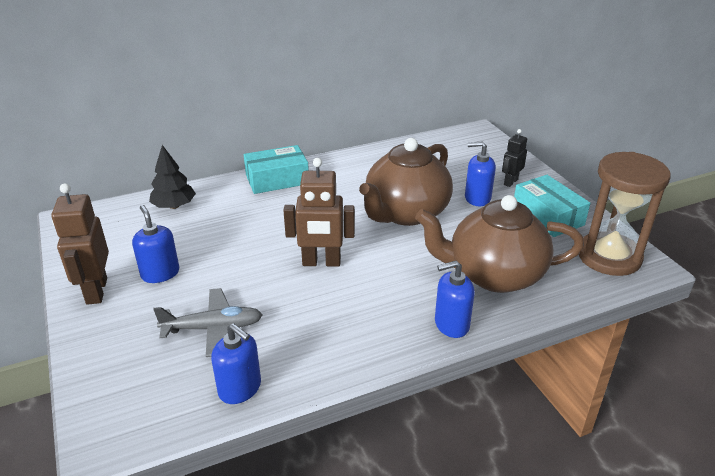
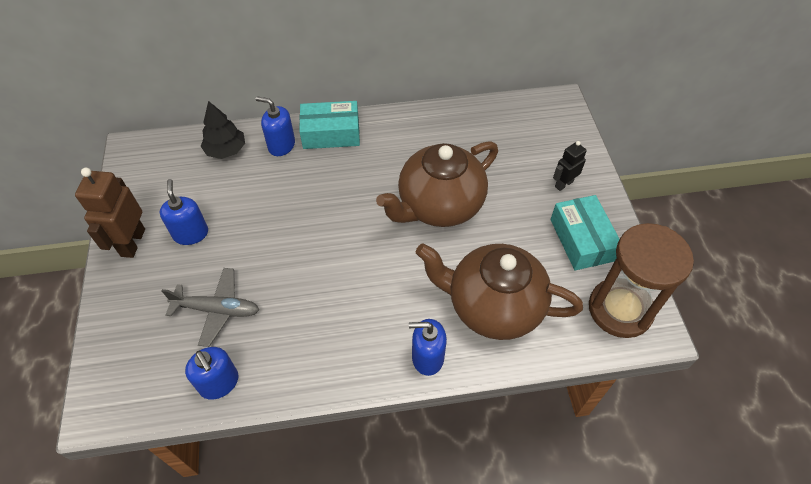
camera: 15 degrees right, 20 degrees up
(321, 262) = (336, 253): brown robot -> none
(477, 198) = (519, 200): blue soap dispenser -> blue soap dispenser (281, 145)

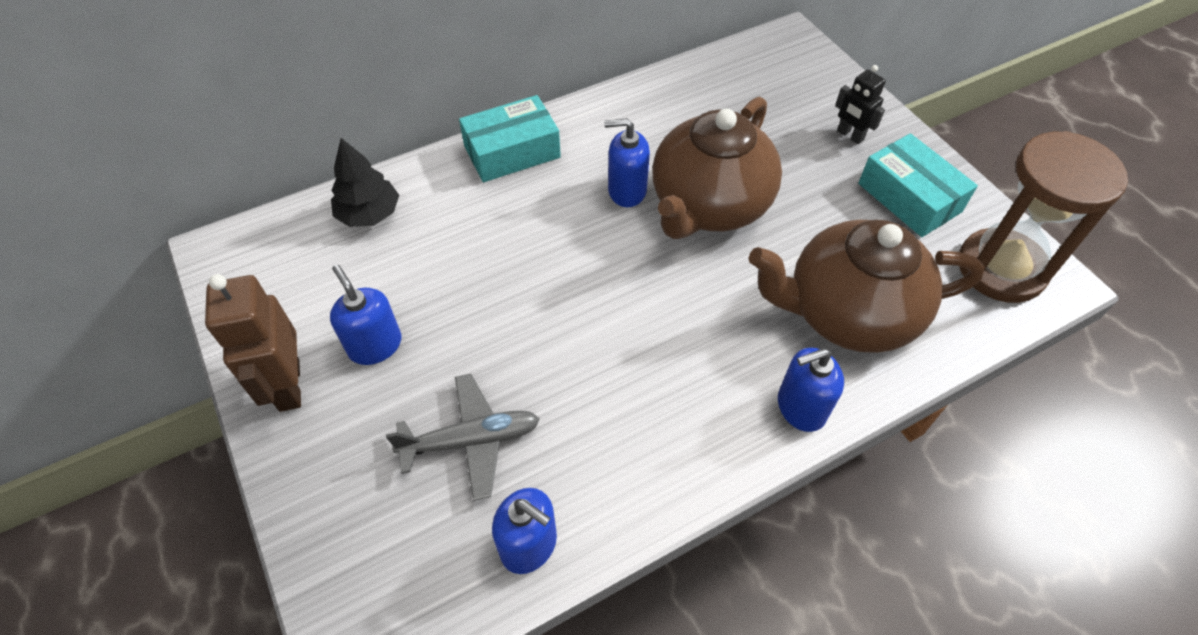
camera: 20 degrees left, 0 degrees up
(281, 145) = (449, 186): blue soap dispenser -> blue soap dispenser (627, 191)
(563, 184) = (850, 135): black robot -> black robot turned 75 degrees counterclockwise

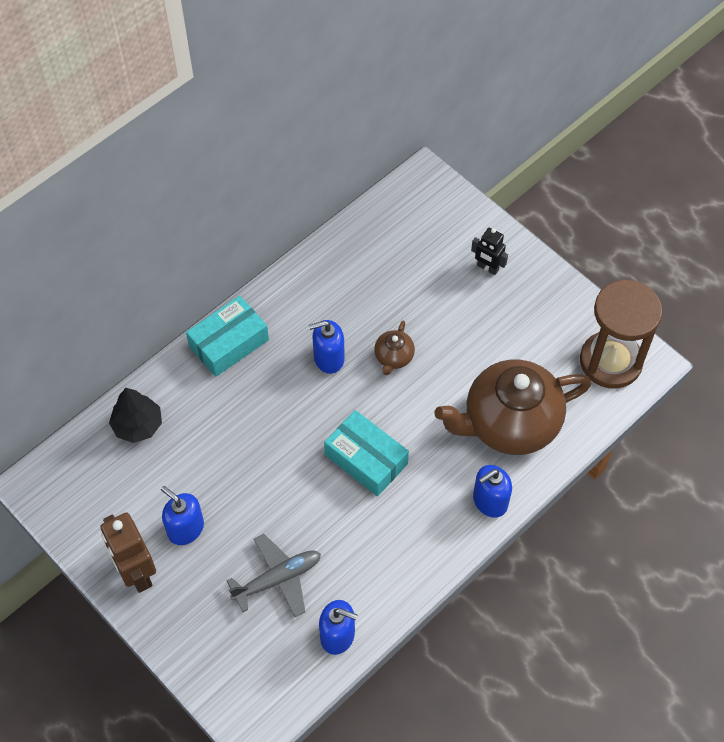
camera: 15 degrees left, 5 degrees up
(709, 206) = (393, 357): brown teapot -> brown teapot, size x0.42
(909, 197) = (539, 315): turquoise box -> turquoise box (366, 459)

